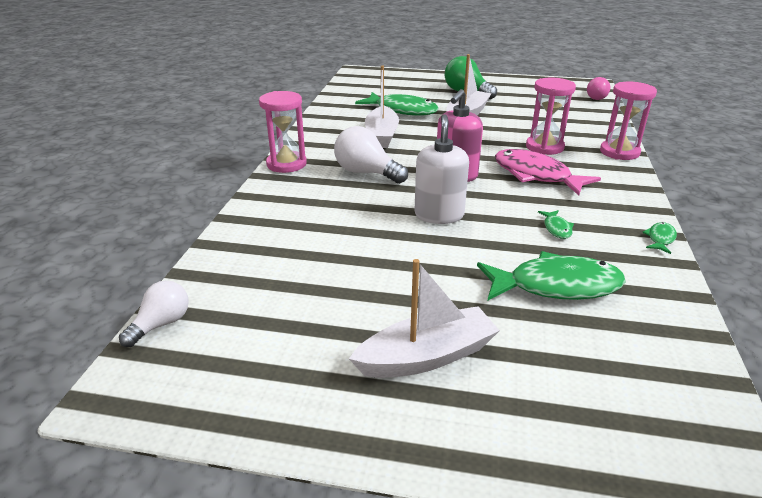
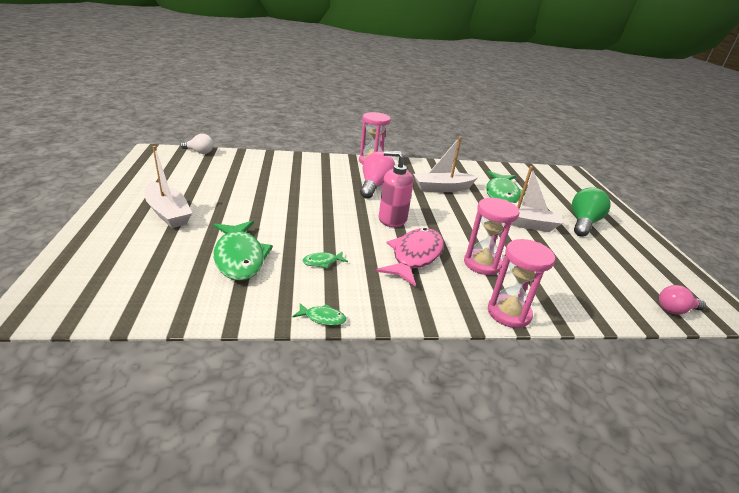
camera: 70 degrees right, 0 degrees up
(366, 173) = (375, 186): white light bulb -> pink light bulb
(439, 215) = (325, 213): white soap dispenser -> none

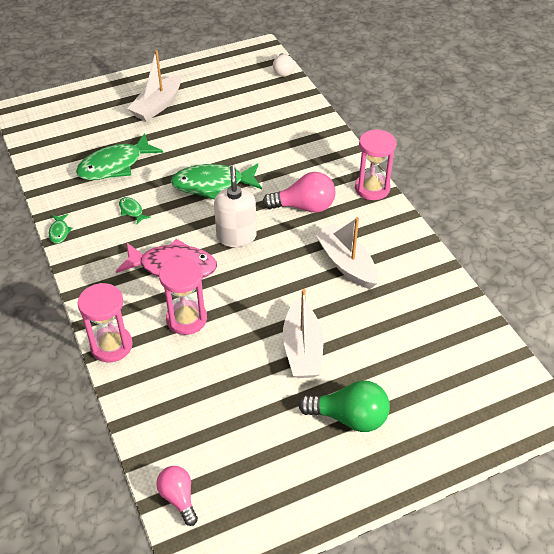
camera: 75 degrees right, 15 degrees up
(392, 219) = (236, 236): pink soap dispenser -> white soap dispenser
(502, 194) = (376, 324): green fish -> green fish (212, 185)

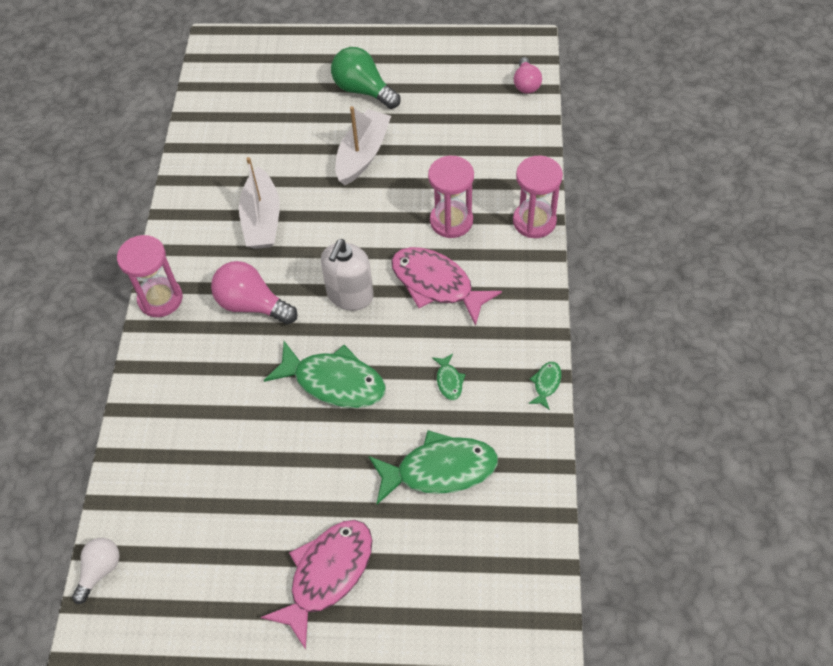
camera: 150 degrees left, 10 degrees up
(157, 105) = (327, 575): white boat -> pink fish

